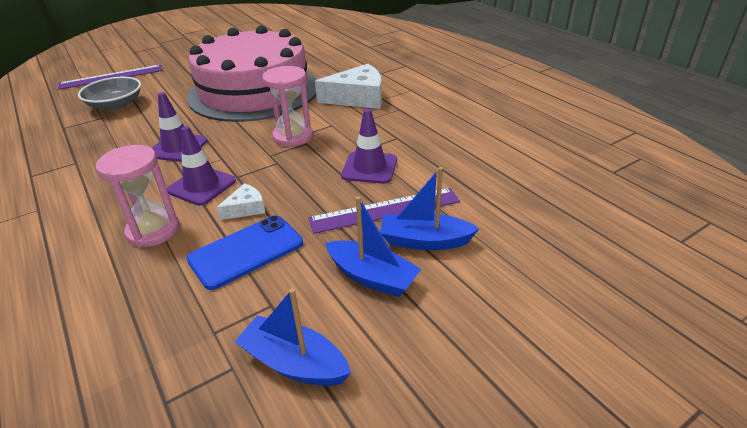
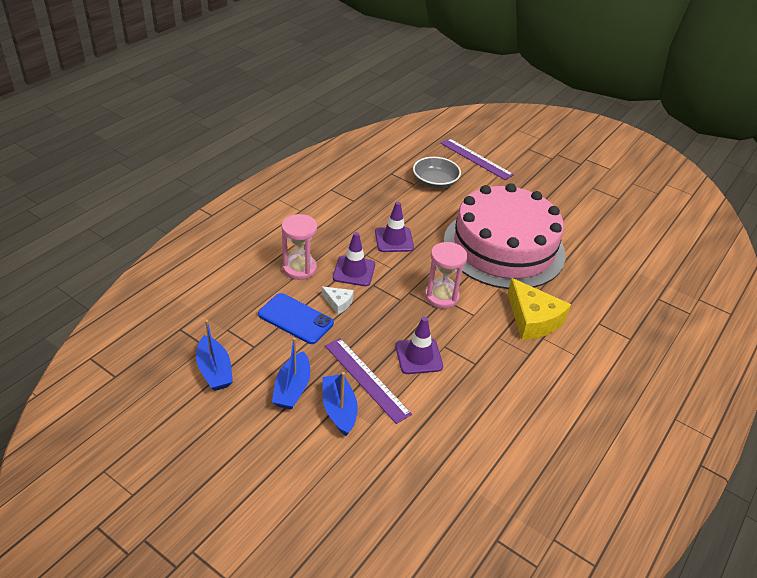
camera: 65 degrees right, 5 degrees up
(294, 363) = (214, 371): blue boat -> blue boat turned 150 degrees clockwise
(358, 98) = (533, 319): white cheese -> yellow cheese

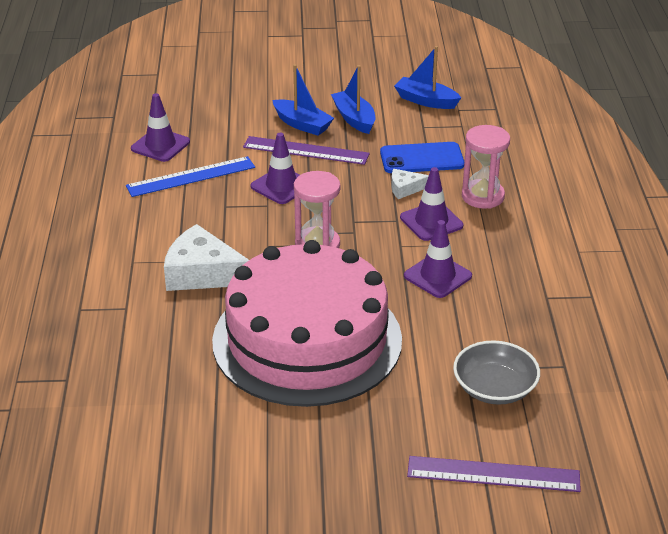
camera: 145 degrees right, 5 degrees down
(479, 409) = (191, 176): none -> blue ruler
(479, 463) = (160, 145): none -> purple traffic cone
(533, 319) = (202, 273): yellow cheese -> white cheese

